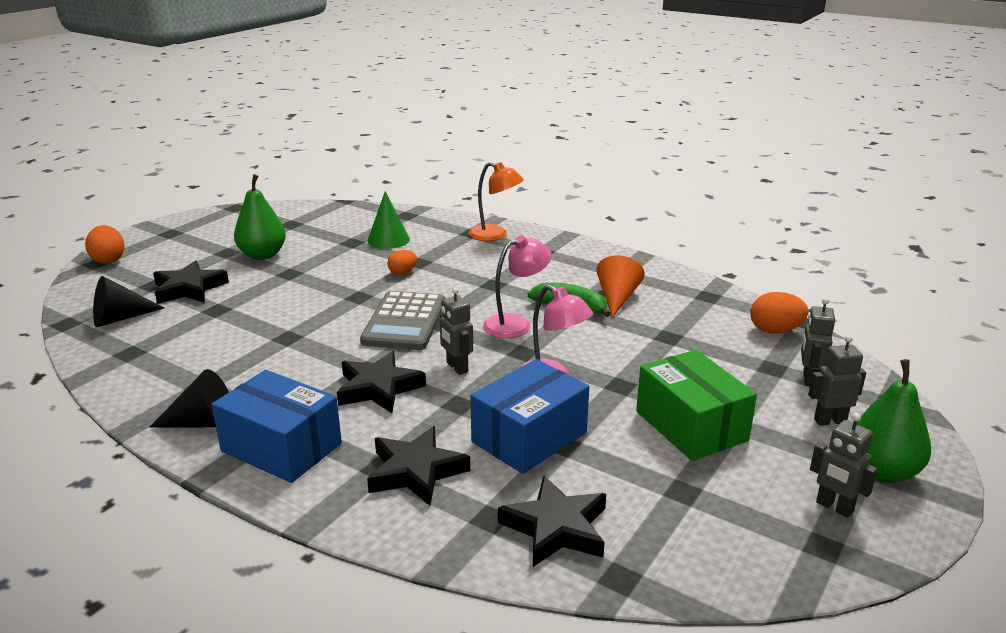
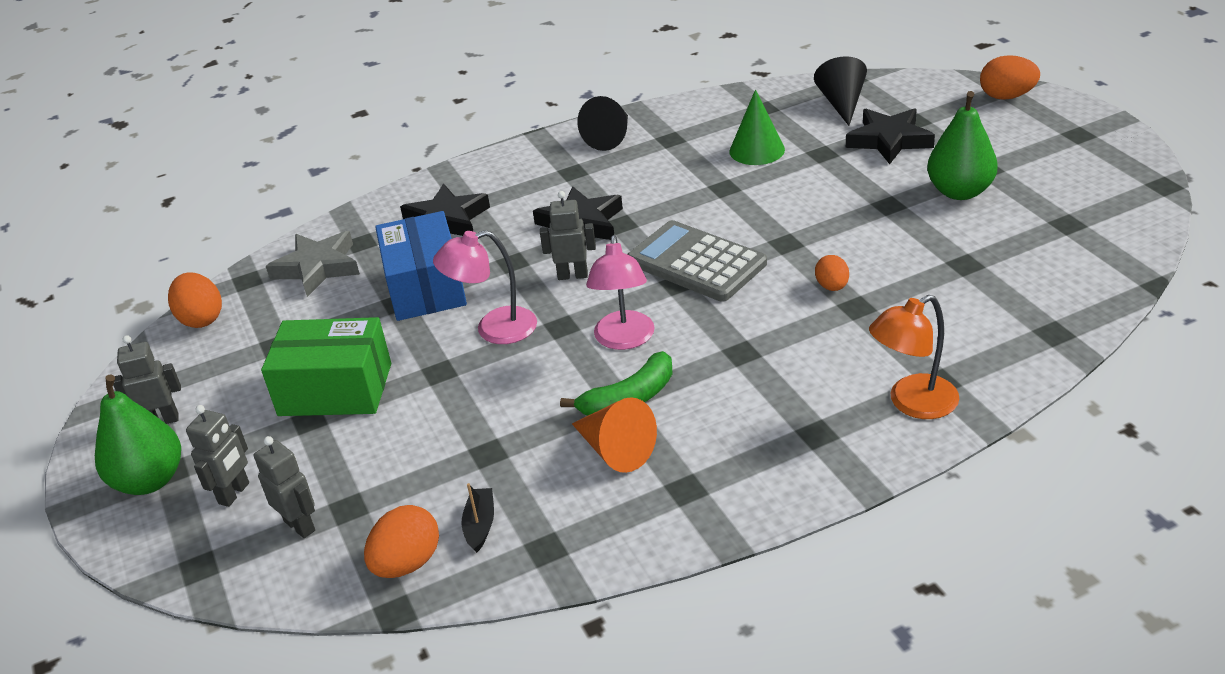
camera: 125 degrees right, 10 degrees up
(281, 447) = (541, 167): blue box -> none
(388, 240) = (955, 296): green cone -> green cone (757, 150)
(556, 528) = (317, 268): black star -> grey star
(706, 574) = (201, 319): none -> orange egg
(720, 319) = (480, 525): none -> black boat

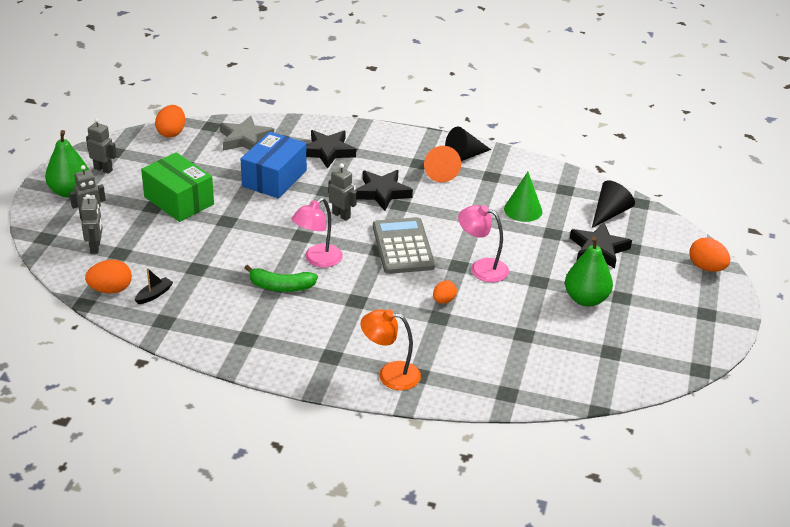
camera: 35 degrees right, 0 degrees up
(494, 329) = (273, 217): pink lamp -> pink lamp (481, 268)
(615, 450) = (244, 303): orange cone -> orange cone (440, 172)

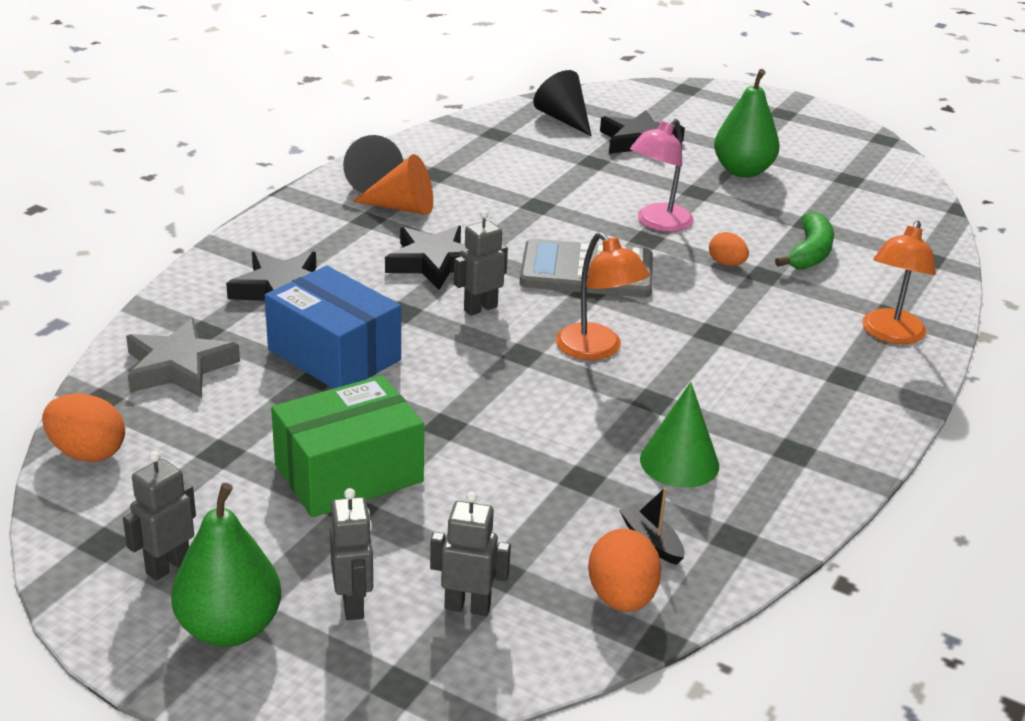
camera: 75 degrees left, 5 degrees down
(281, 286) = (660, 395): green banana -> green banana (809, 253)
(317, 260) = (597, 350): pink lamp -> orange lamp
(523, 210) = (531, 169): green cone -> green cone (679, 462)
(706, 267) = (696, 93): orange egg -> none

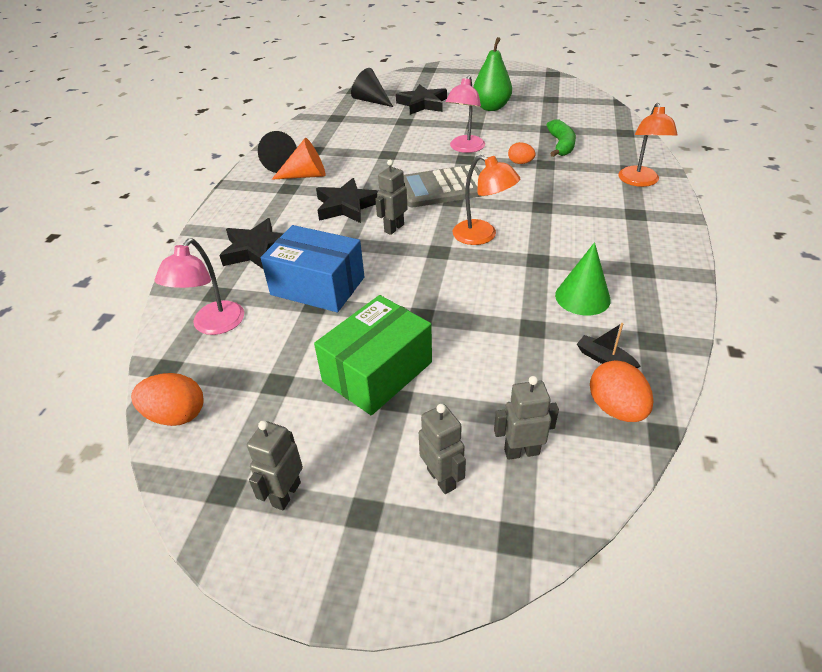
camera: 15 degrees left, 10 degrees up
(179, 367) = (213, 325): grey star -> pink lamp
(229, 628) = (362, 533): green pear -> none

